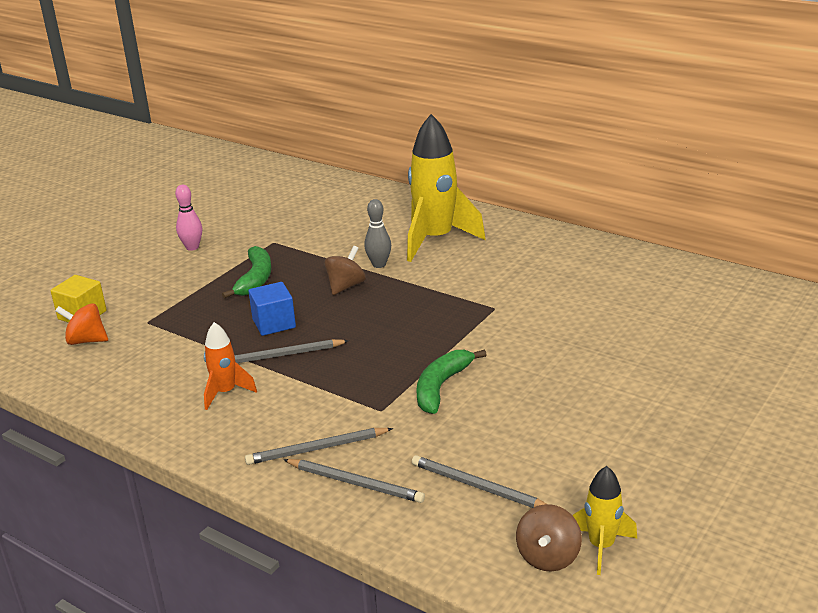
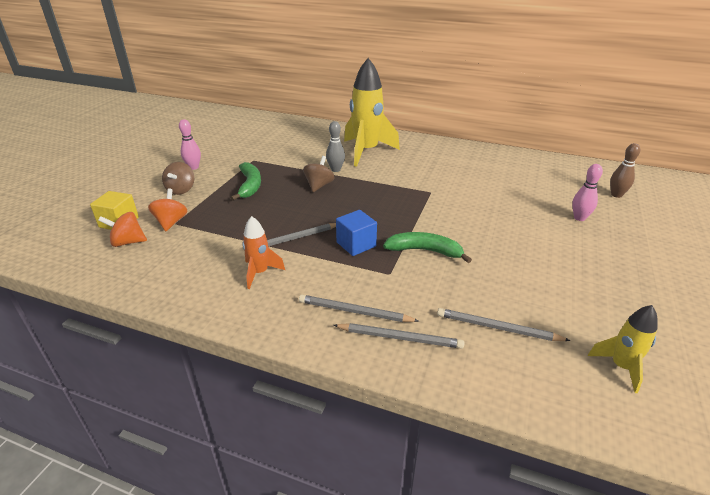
camera: 15 degrees left, 5 degrees up
(142, 320) = (171, 222): none -> orange spinning top
(274, 323) = (277, 216): blue cube -> blue cube (356, 244)
(317, 449) = (354, 312): grey pencil -> grey pencil turned 45 degrees clockwise
(441, 387) = (425, 251): green banana -> green banana turned 90 degrees clockwise
(548, 557) = (588, 383): brown spinning top -> brown spinning top (181, 190)
(686, 363) = (579, 218): none -> pink bowling pin
(769, 335) = (616, 195): none -> brown bowling pin

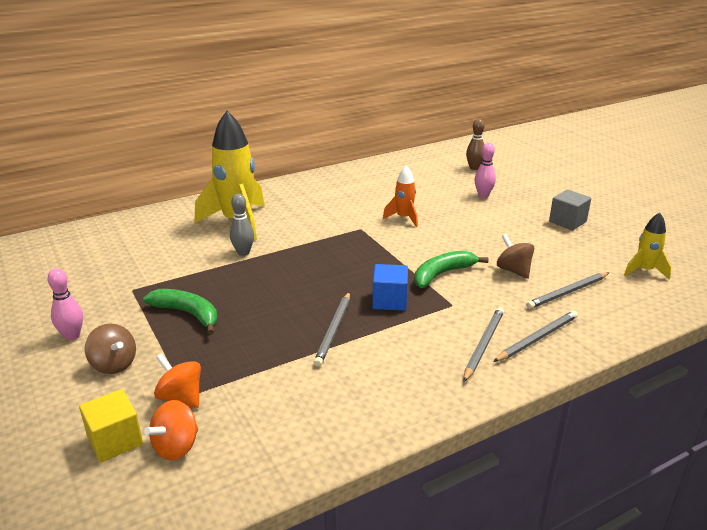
camera: 50 degrees left, 5 degrees down
(260, 273) = (365, 372): orange rocket -> orange rocket (404, 218)
(319, 186) = (259, 274): brown spinning top -> brown spinning top (513, 270)
(354, 312) = (483, 345): grey pencil -> grey pencil turned 150 degrees clockwise
(623, 279) = (567, 222): none -> grey cube

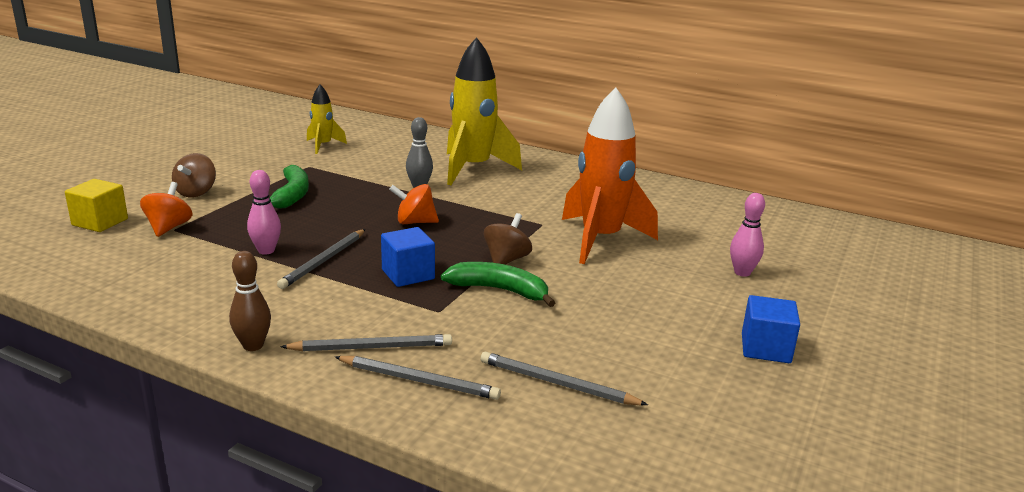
camera: 55 degrees right, 5 degrees down
(72, 336) = (223, 168): pink bowling pin -> pink bowling pin (266, 251)
(176, 447) = (103, 245): orange spinning top -> orange spinning top (414, 222)
(334, 330) = (324, 261): grey pencil -> grey pencil turned 45 degrees counterclockwise
(404, 218) = (600, 240): orange rocket -> orange rocket, size x1.98
(474, 168) = (813, 250): brown bowling pin -> brown bowling pin (253, 345)
(513, 270) = (566, 333): brown spinning top -> brown spinning top (506, 260)
(567, 222) = (765, 348): grey cube -> blue cube
(644, 271) = (705, 441): yellow rocket -> yellow rocket (323, 146)

